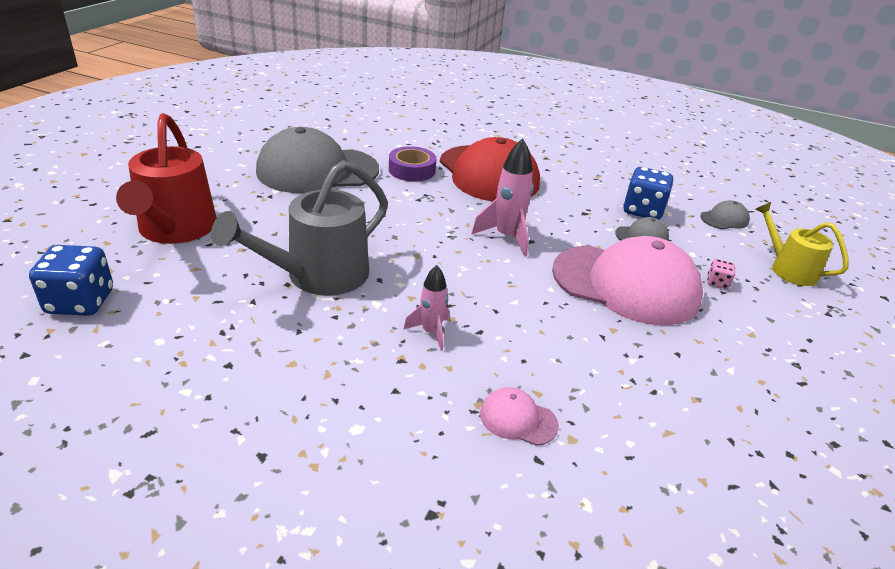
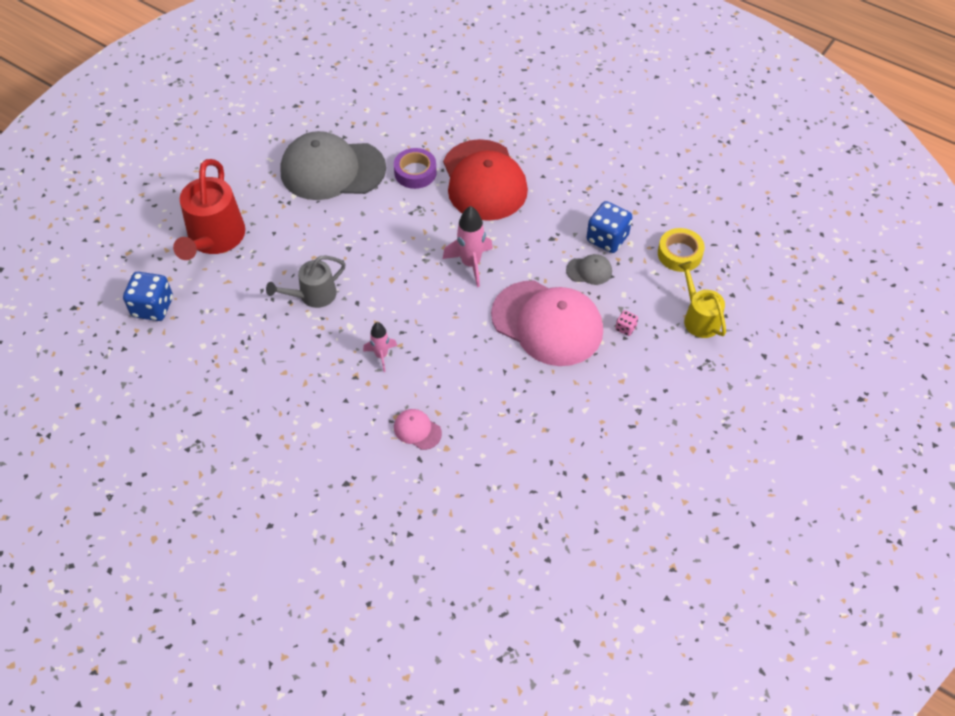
camera: 15 degrees right, 20 degrees up
(318, 276) = (313, 295): grey watering can -> grey watering can, size x0.61
(724, 219) = (679, 254): grey cap -> yellow tape

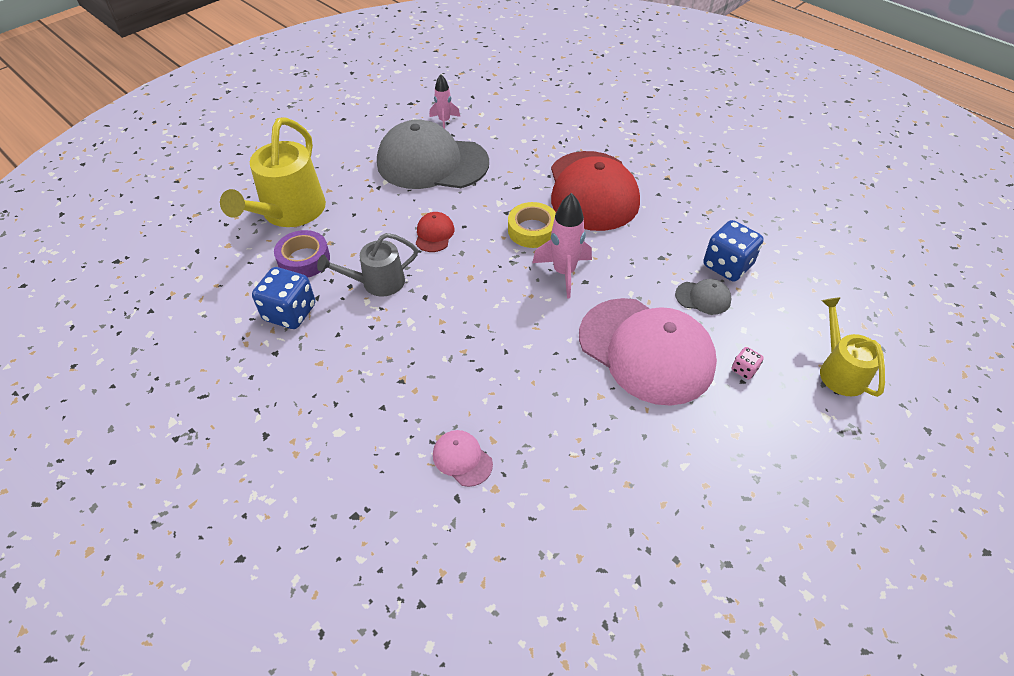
camera: 10 degrees right, 5 degrees down
(153, 307) = (199, 272): blue dice -> blue dice (290, 313)
(214, 239) = (289, 212): red watering can -> yellow watering can
(351, 243) = (434, 234): none -> red cap
(381, 356) = (438, 360): pink rocket -> pink rocket (444, 121)
(415, 172) = (519, 175): purple tape -> purple tape (304, 259)
(679, 254) = (815, 293): yellow tape -> yellow tape (532, 230)

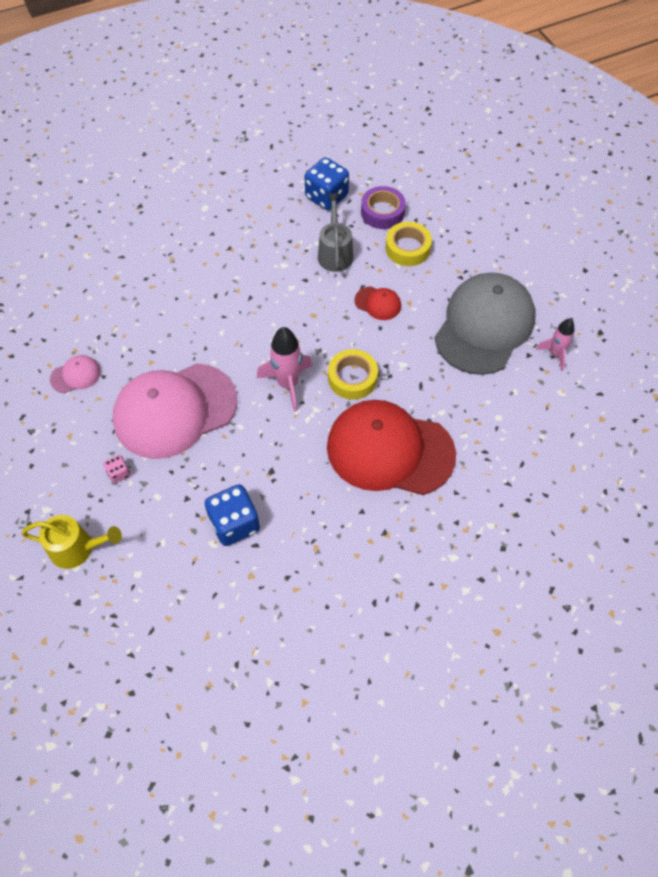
camera: 110 degrees right, 10 degrees up
(289, 212) = (447, 210): yellow watering can -> none
(352, 229) = (407, 248): none -> yellow tape
(462, 459) = (147, 266): pink cap -> pink cap (75, 375)
(703, 297) = (207, 482): grey cap -> none

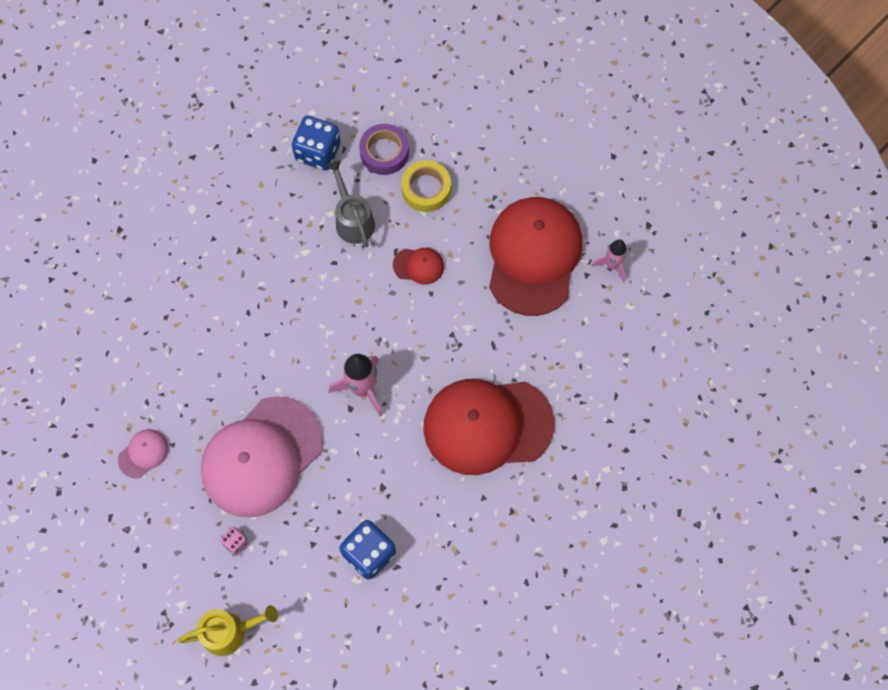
camera: 20 degrees left, 10 degrees up
(352, 378) = (424, 360): yellow tape -> none
(484, 326) = (533, 256): grey cap -> red cap

